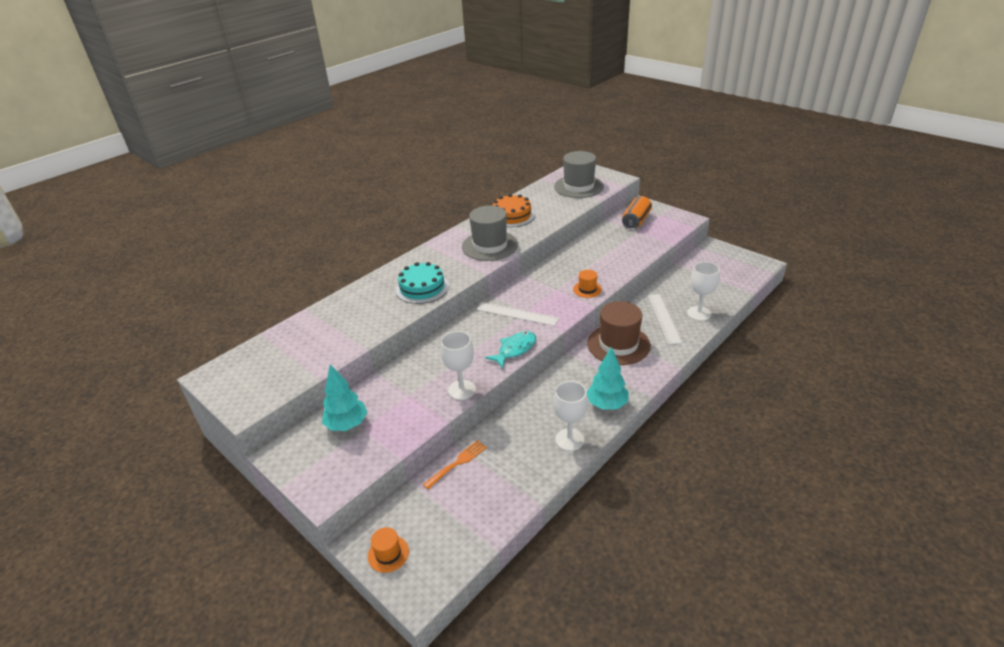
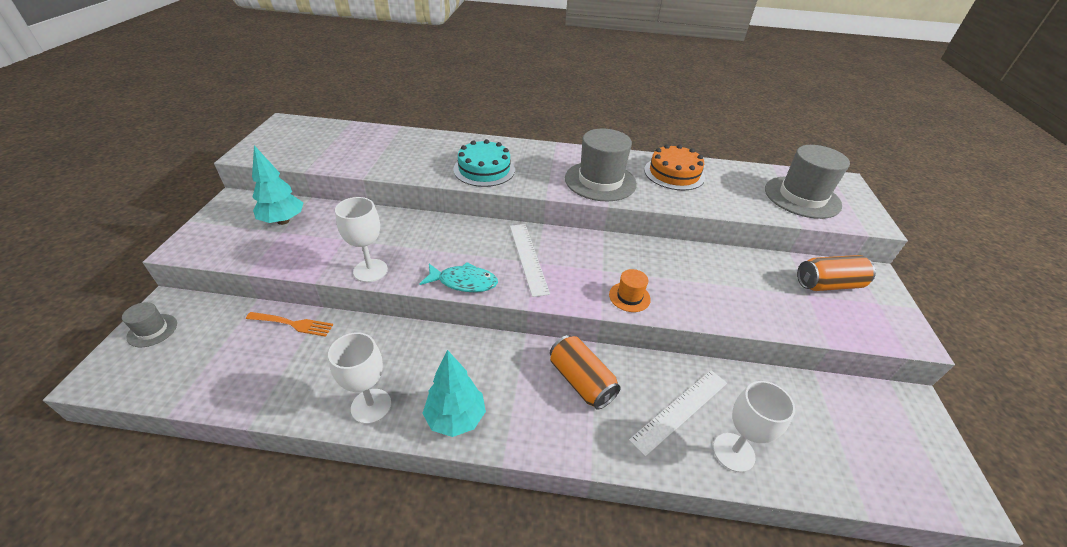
camera: 50 degrees right, 5 degrees up
(388, 554) = (152, 330): orange hat -> grey hat
(618, 344) = (581, 381): brown hat -> orange can

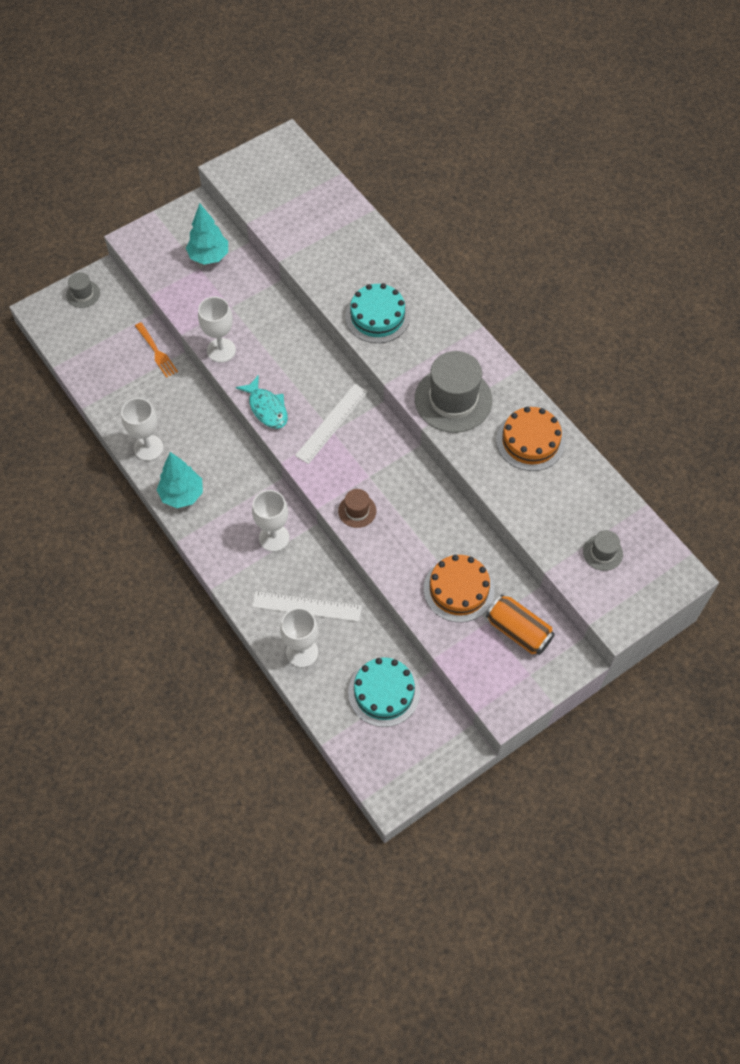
camera: 50 degrees right, 20 degrees up
(581, 381) = (274, 538): orange can -> white goblet
(629, 297) = (357, 511): orange hat -> brown hat
(762, 290) = (458, 589): none -> orange cake
(802, 197) = (602, 553): grey hat -> grey hat, size x0.48
(822, 418) = (384, 692): none -> turquoise cake

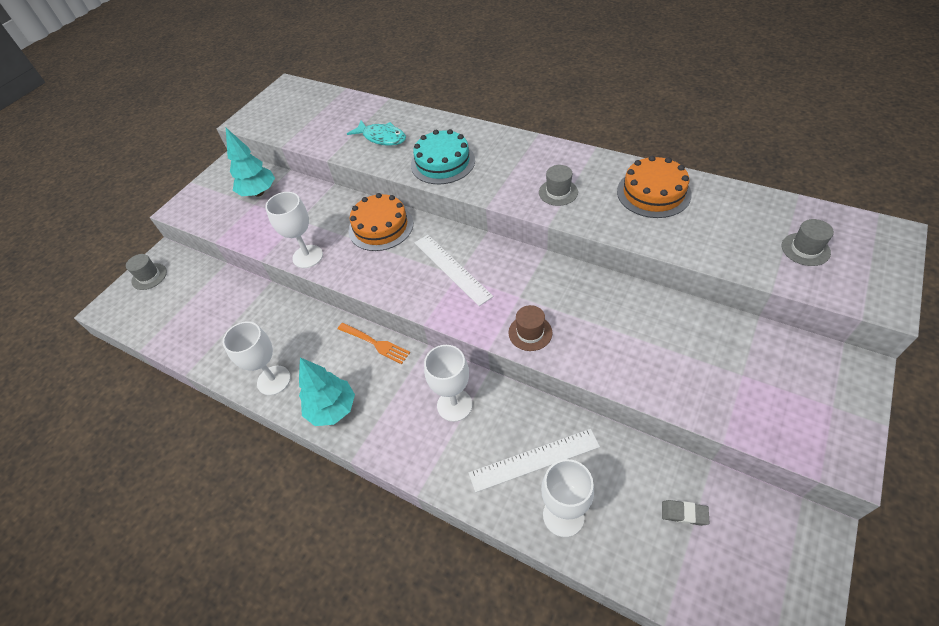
camera: 20 degrees left, 10 degrees down
(156, 351) = (243, 292): orange fork -> orange fork (375, 343)
(267, 408) = (380, 284): turquoise fish -> turquoise fish (382, 137)
(331, 423) = (452, 268): white ruler -> white ruler turned 45 degrees counterclockwise
(384, 692) = (684, 513): turquoise cake -> grey eraser
(453, 400) = (558, 192): grey hat -> grey hat, size x0.48
(458, 589) = (687, 357): orange cake -> orange cake (381, 227)
(518, 631) = (780, 368): orange can -> none

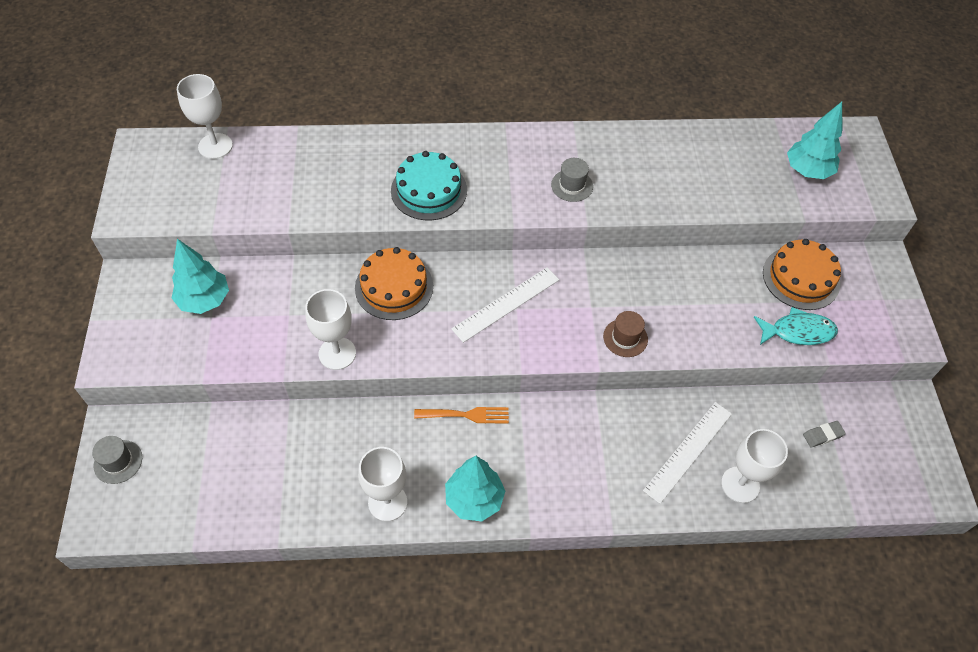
camera: 40 degrees left, 5 degrees up
(382, 137) = (332, 181): turquoise fish -> turquoise fish (798, 332)
(452, 268) = (506, 304): white ruler -> white ruler turned 60 degrees counterclockwise
(454, 405) = (587, 438): white goblet -> white goblet (215, 146)
(653, 193) = (658, 156): orange cake -> orange cake (801, 278)
(805, 249) = (807, 171): grey hat -> turquoise tree

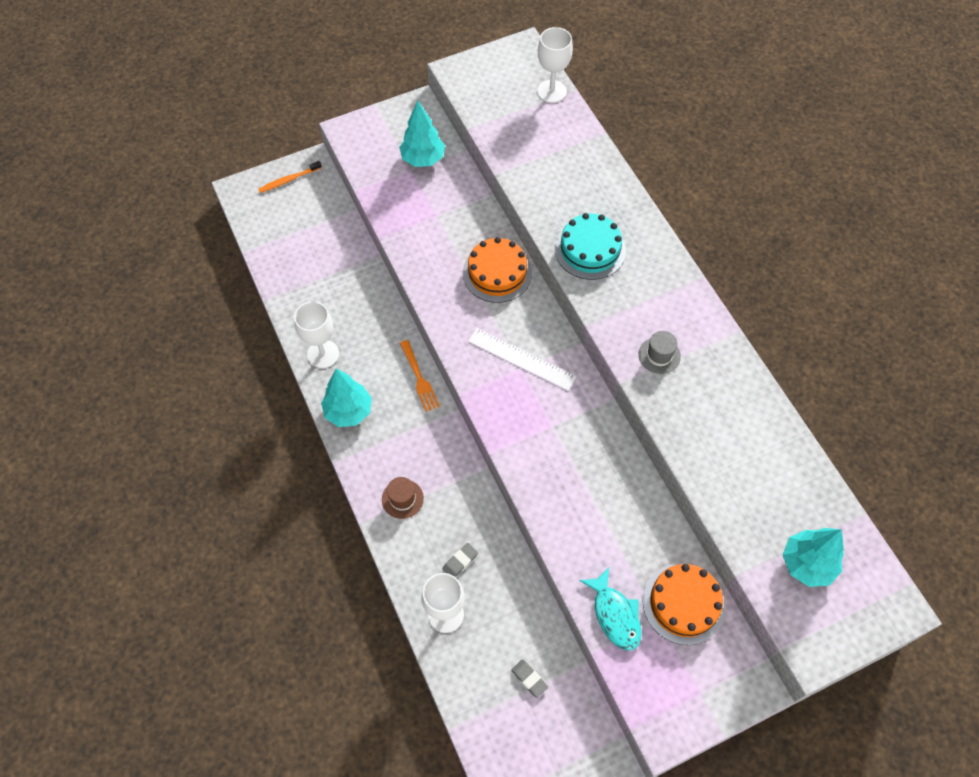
camera: 70 degrees right, 5 degrees up
(118, 462) = (288, 180): grey hat -> orange toothbrush
(337, 353) = (417, 261): white goblet -> none
(625, 338) = (533, 463): brown hat -> brown hat (402, 499)
(688, 451) = (460, 561): white ruler -> grey eraser

